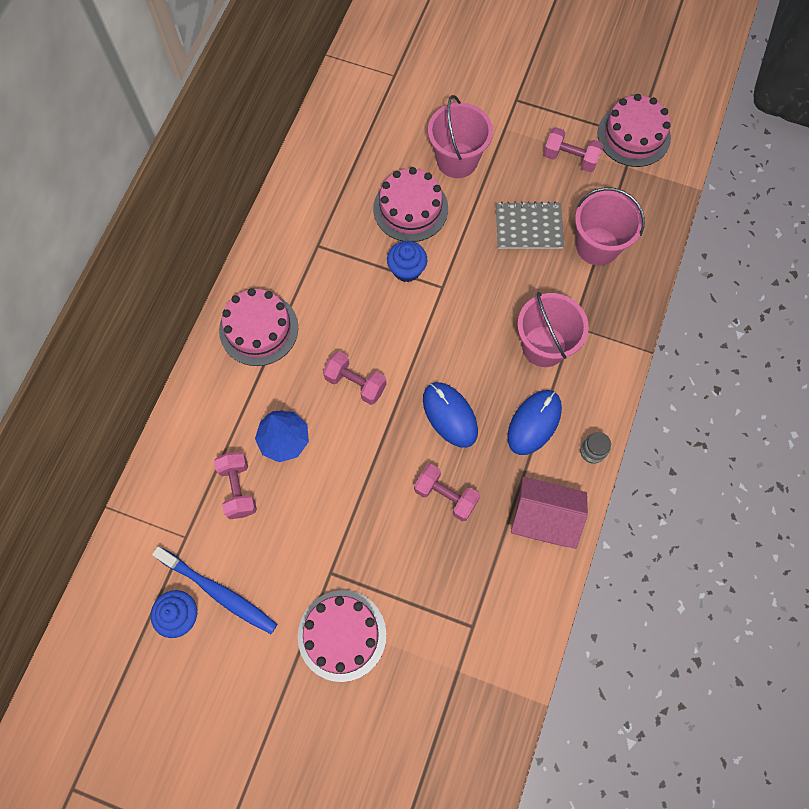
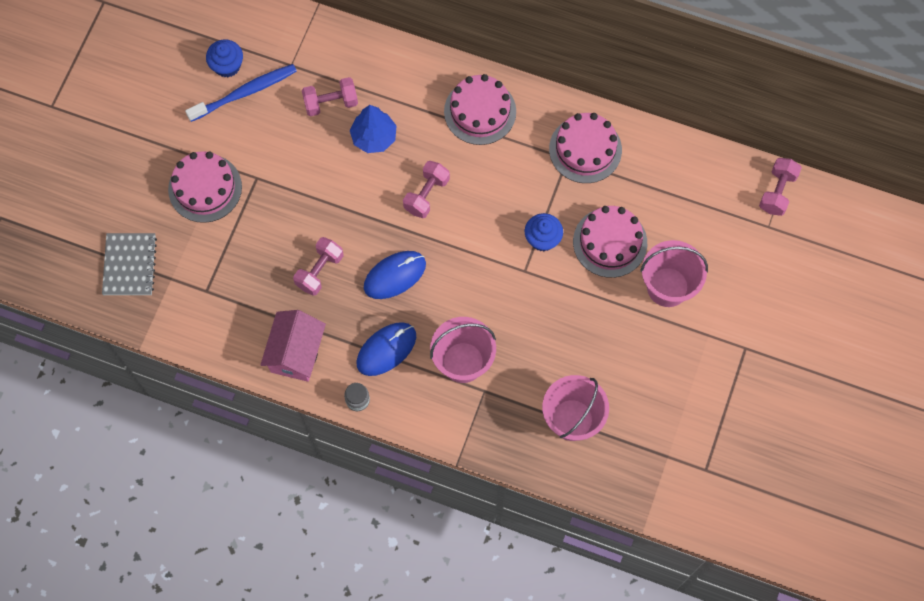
camera: 90 degrees right, 0 degrees up
(218, 592) = (244, 93): blue toothbrush -> blue toothbrush turned 150 degrees counterclockwise
(528, 227) = (592, 354): grey notebook -> grey notebook (130, 265)
(534, 423) = (386, 349): blue mouse -> blue mouse turned 75 degrees counterclockwise
(570, 158) = (674, 399): pink dumbbell -> pink dumbbell (777, 192)
(633, 135) = (706, 467): pink cake -> pink cake (585, 149)

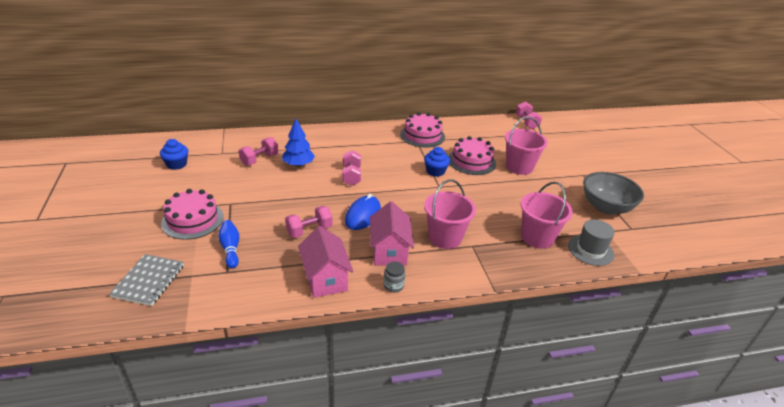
camera: 35 degrees left, 35 degrees down
(130, 265) = (149, 281): grey notebook -> grey notebook turned 45 degrees clockwise
(224, 258) = (230, 249): none -> blue bowling pin
(244, 93) = (196, 171): blue toothbrush -> none
(319, 271) = (309, 230): pink dumbbell -> pink dumbbell turned 60 degrees clockwise
(386, 349) = (389, 251): blue mouse -> pink house
(480, 111) = (353, 139): pink cake -> none
(617, 472) = (590, 250): none -> grey hat
(711, 420) = (606, 207): none -> grey bowl

